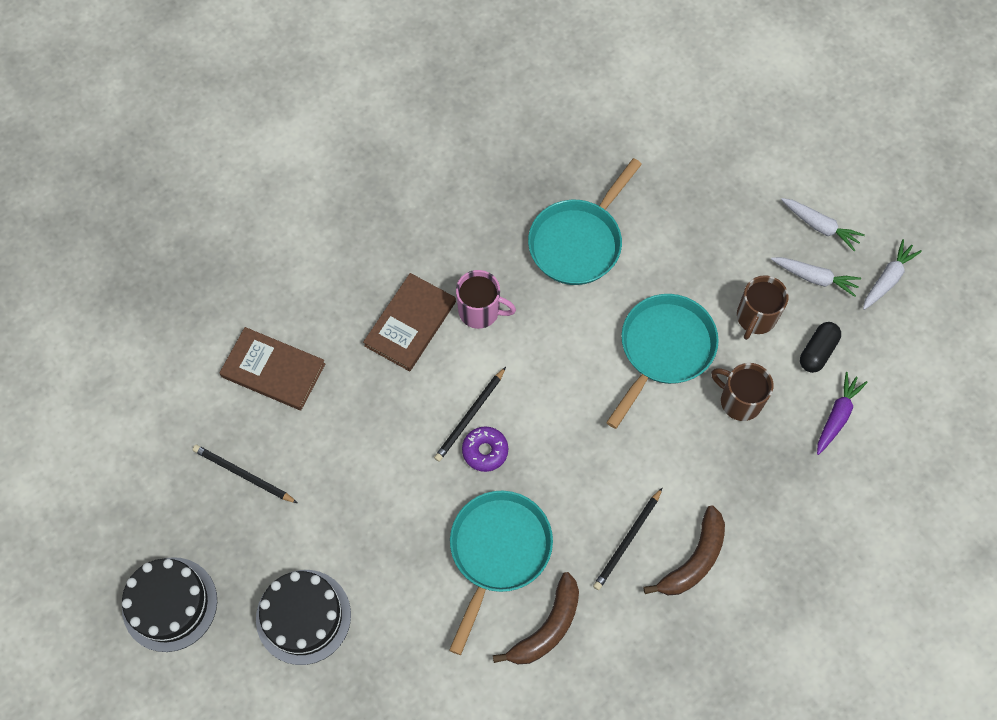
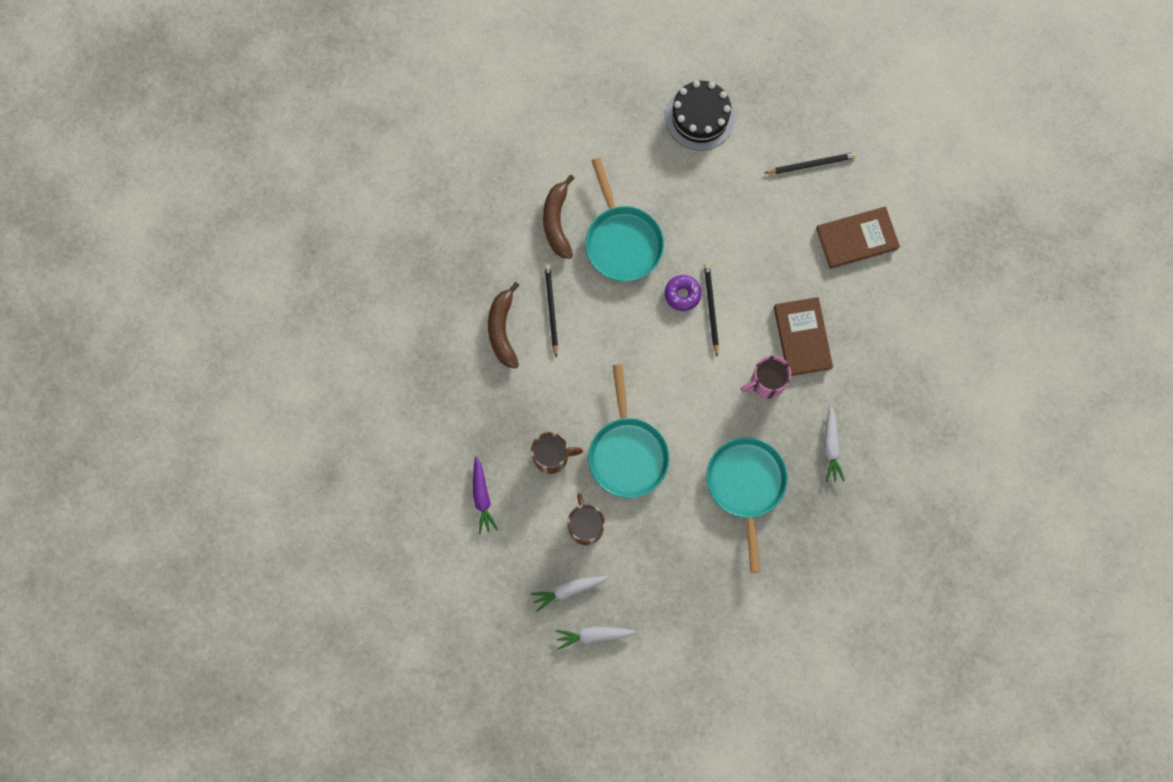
camera: 140 degrees right, 10 degrees up
(169, 604) = (780, 64): black cake -> none
(817, 351) = (527, 534): black capsule -> none
(887, 279) = (518, 630): white carrot -> white carrot (831, 447)

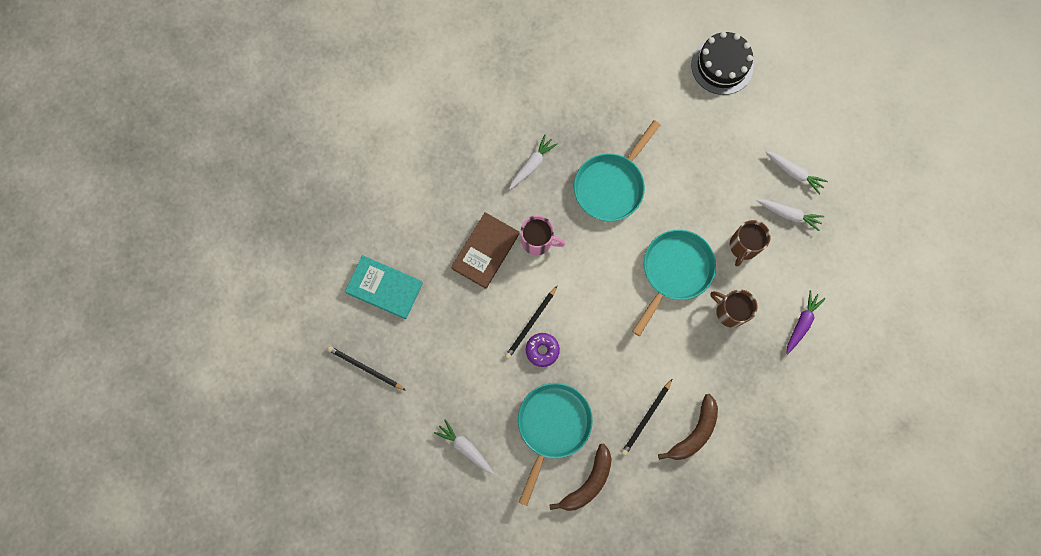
camera: 140 degrees left, 0 degrees up
(677, 169) = (465, 447): none -> white carrot
(700, 117) = (412, 474): black cake -> black cake (722, 65)
(857, 239) = (384, 288): brown book -> turquoise book

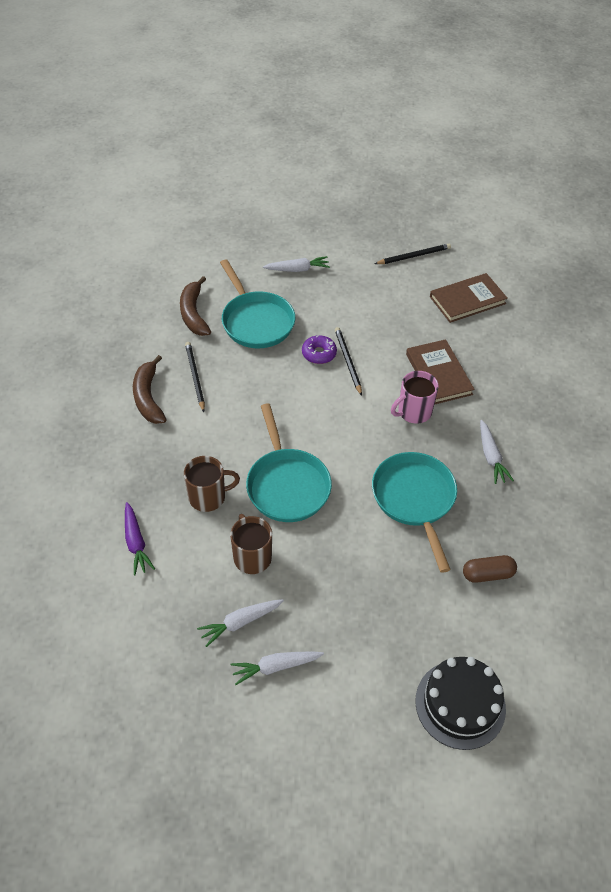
camera: 130 degrees right, 25 degrees down
(384, 288) = (467, 300): turquoise book -> brown book
(626, 106) = (487, 574): none -> brown capsule

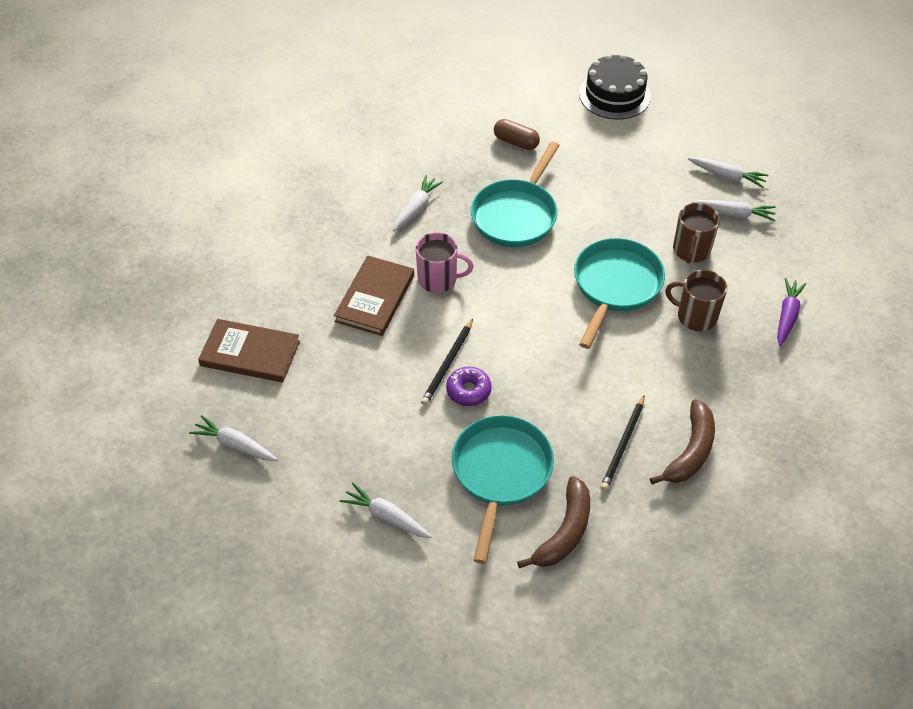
camera: 140 degrees left, 0 degrees up
(414, 256) = (235, 445): black pencil -> white carrot

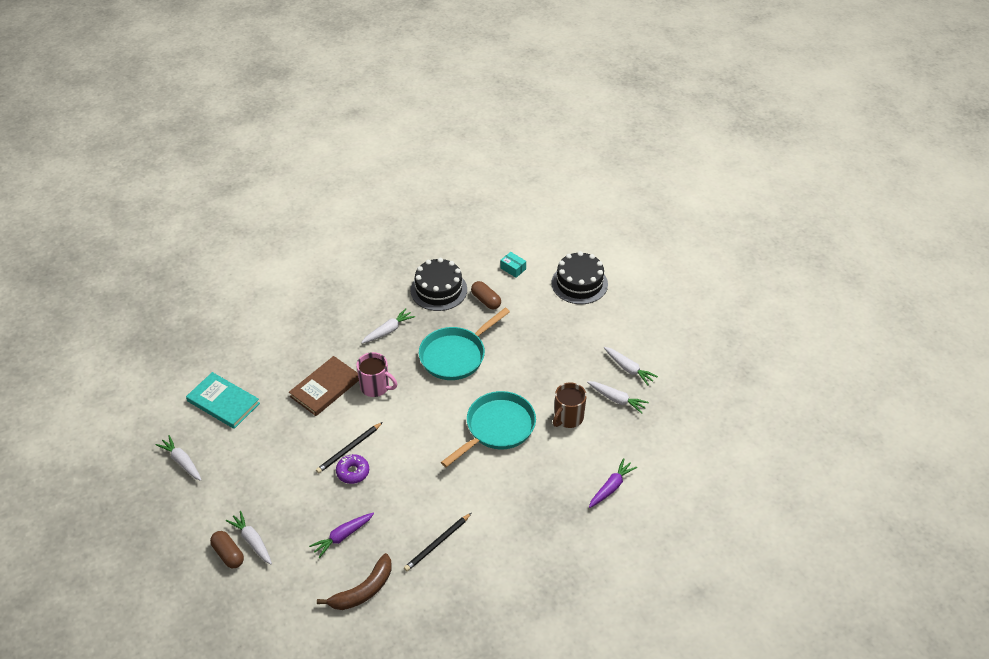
camera: 20 degrees right, 5 degrees down
(250, 353) = (223, 402): brown book -> turquoise book
(364, 543) = (228, 554): none -> brown capsule
(451, 144) = (439, 290): none -> black cake
(500, 474) = (342, 536): turquoise pan -> purple carrot
(527, 97) = (513, 268): none -> turquoise box
(690, 451) = (482, 563): brown banana -> none
(695, 316) = (542, 467): brown mug -> none

